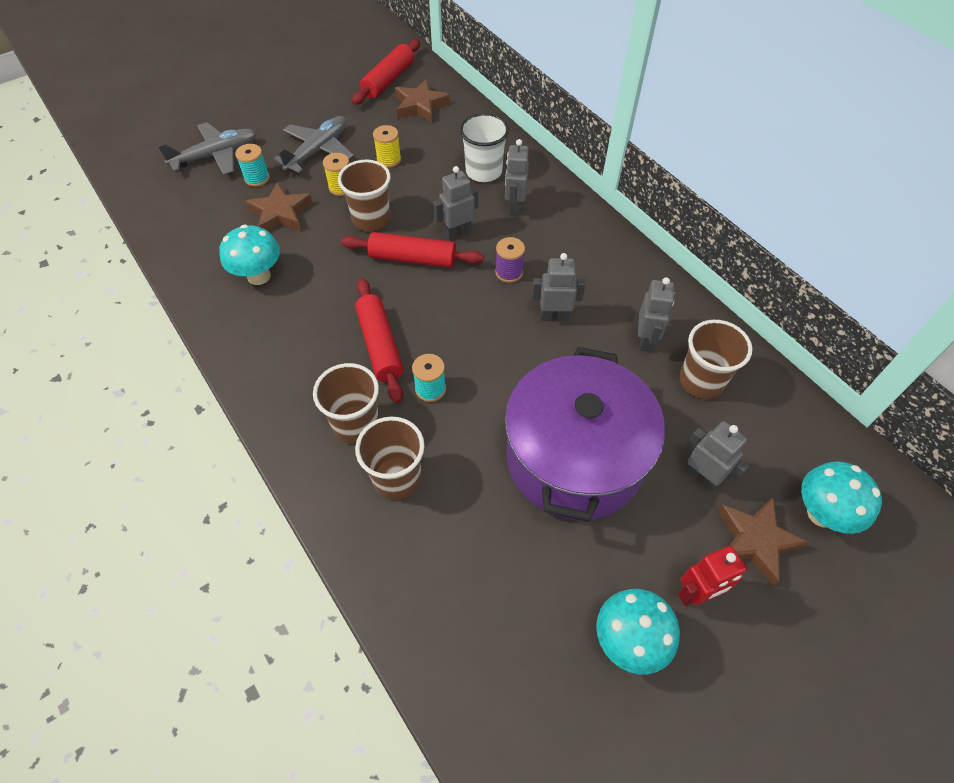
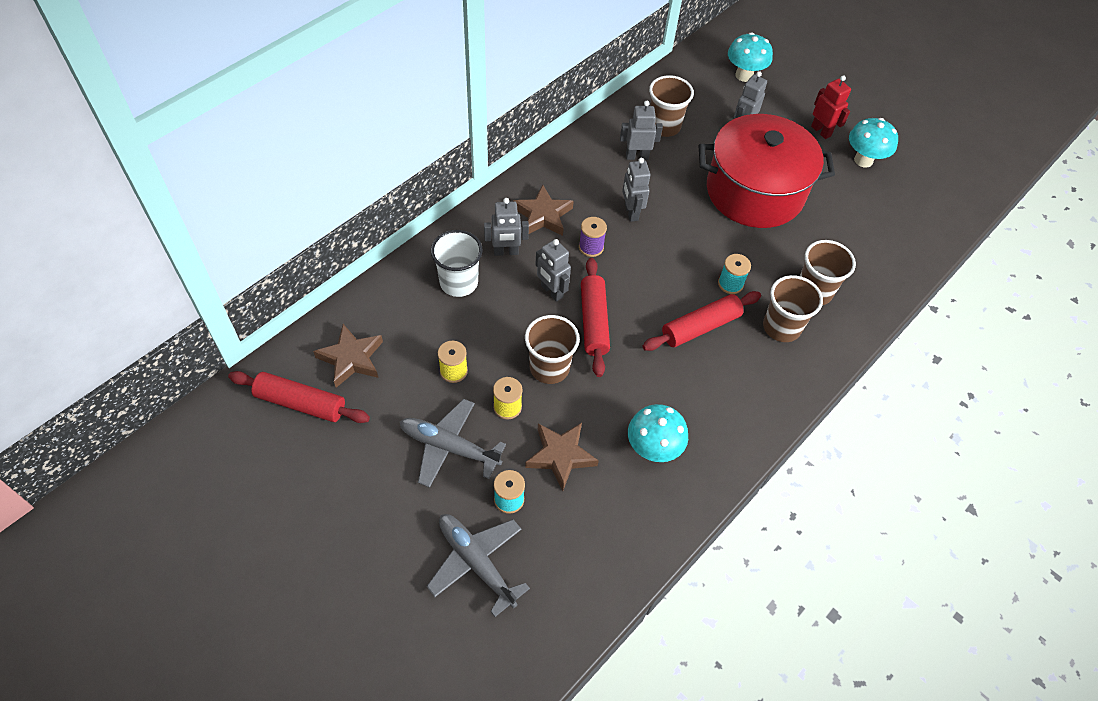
camera: 105 degrees left, 0 degrees up
(574, 458) = (754, 192): purple pot -> red pot
(755, 540) = (775, 105): brown star -> brown star (543, 215)

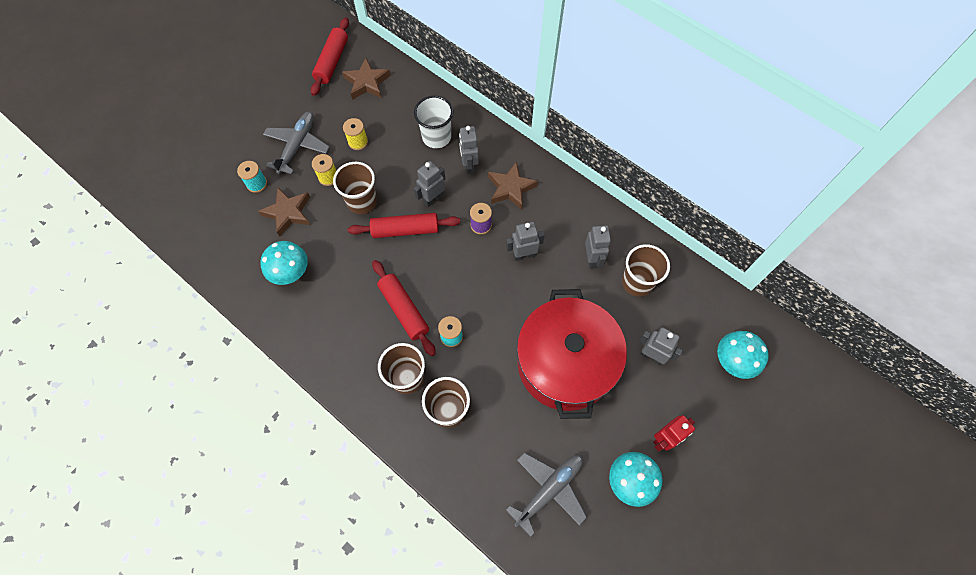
camera: 90 degrees right, 10 degrees up
(476, 563) = (214, 169): grey plane -> grey plane (549, 490)

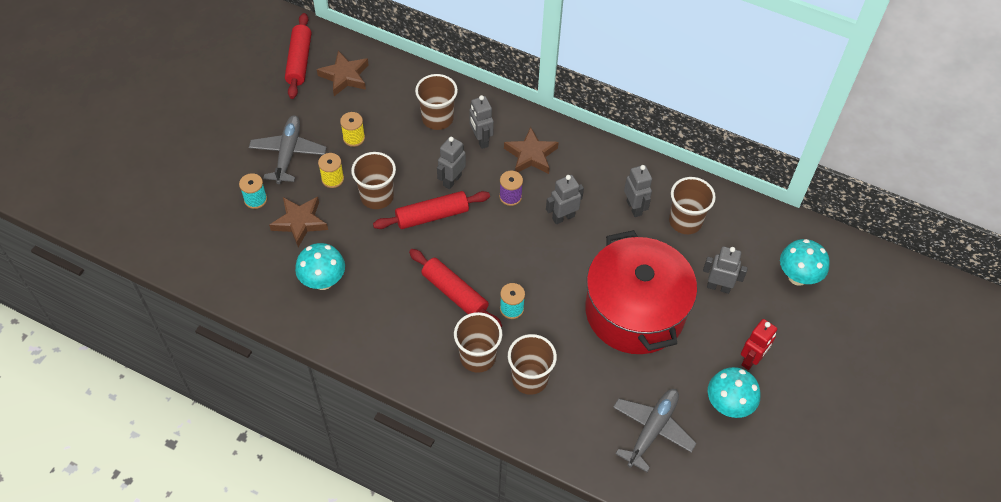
camera: 15 degrees left, 10 degrees down
(436, 137) = (437, 118): white cup -> brown cup

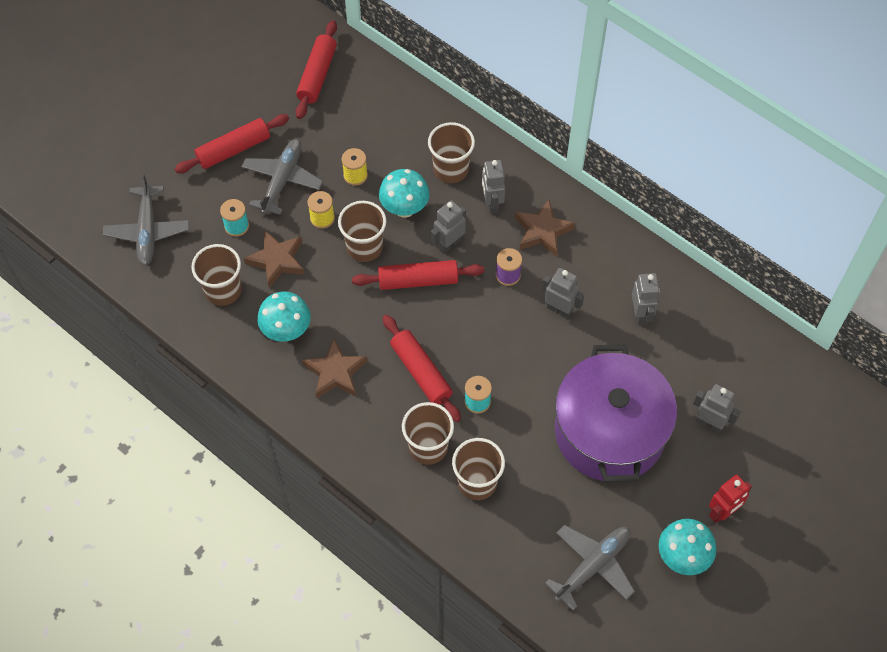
camera: 15 degrees right, 5 degrees up
(173, 218) = (147, 230): none -> grey plane
(237, 135) = (233, 149): none -> red rolling pin
(345, 76) = (362, 102): brown star -> brown star (335, 372)
(563, 217) = (559, 309): grey robot -> grey robot turned 45 degrees clockwise
(635, 311) = (609, 431): red pot -> purple pot
(685, 221) = (693, 341): brown cup -> brown cup (223, 290)
(797, 277) = (802, 430): turquoise mushroom -> turquoise mushroom (404, 209)

